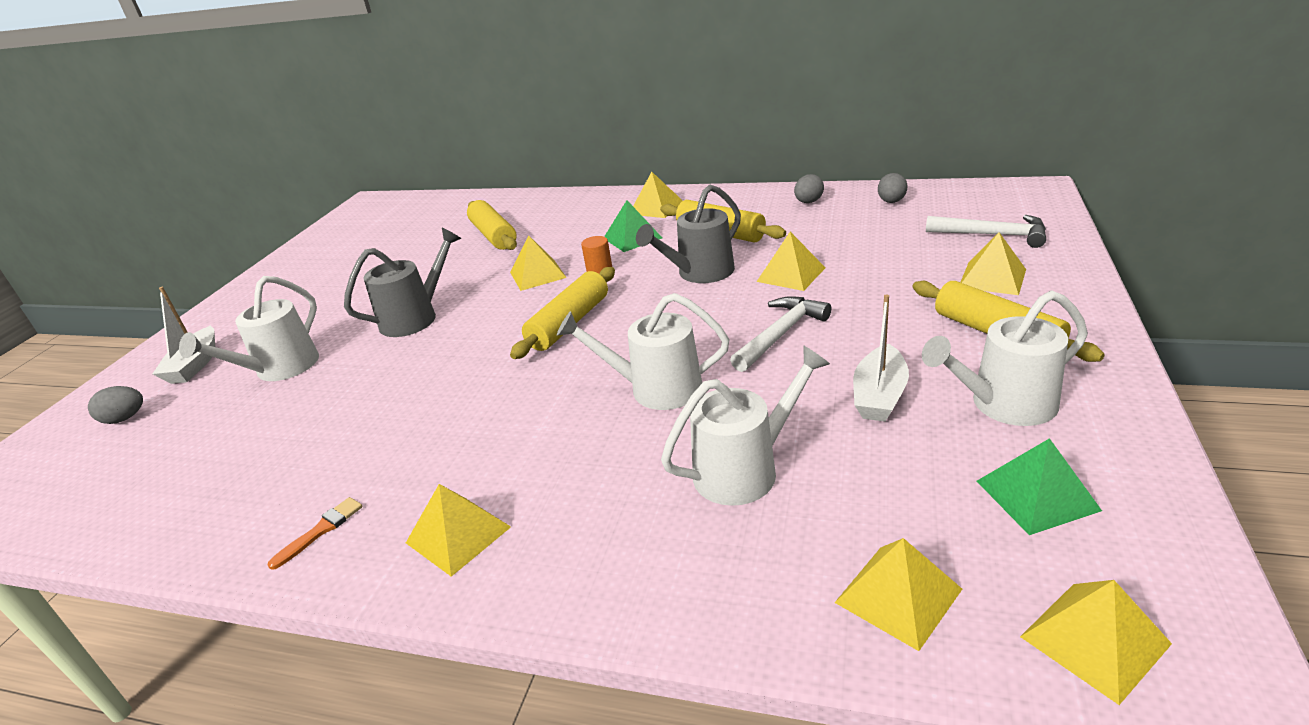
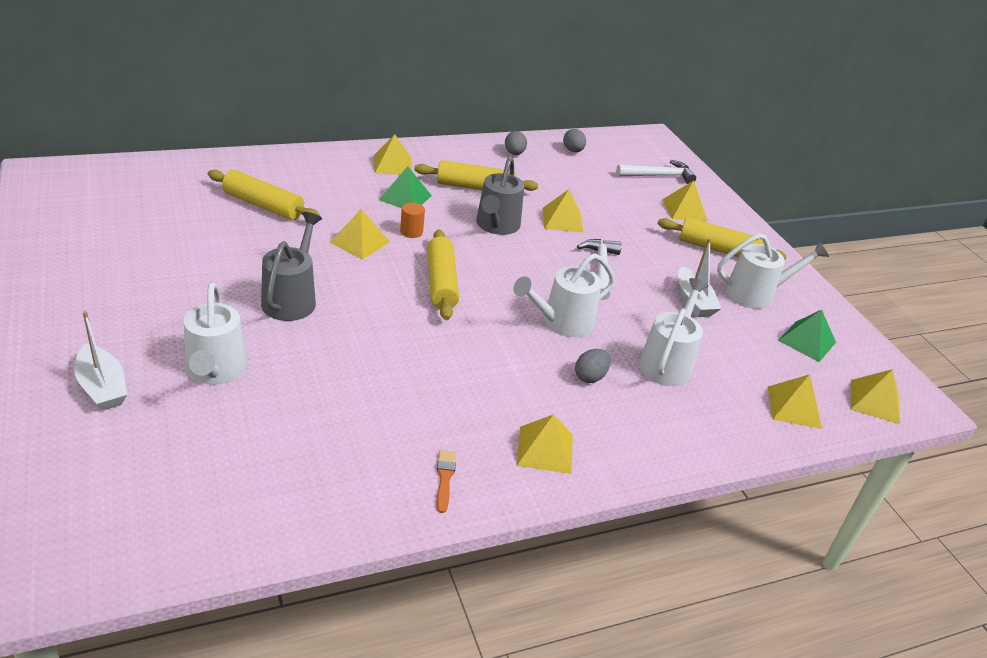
camera: 45 degrees left, 5 degrees up
(125, 418) = (103, 453): grey egg -> grey egg (590, 377)
(1004, 405) = (756, 294): white watering can -> white watering can turned 135 degrees counterclockwise

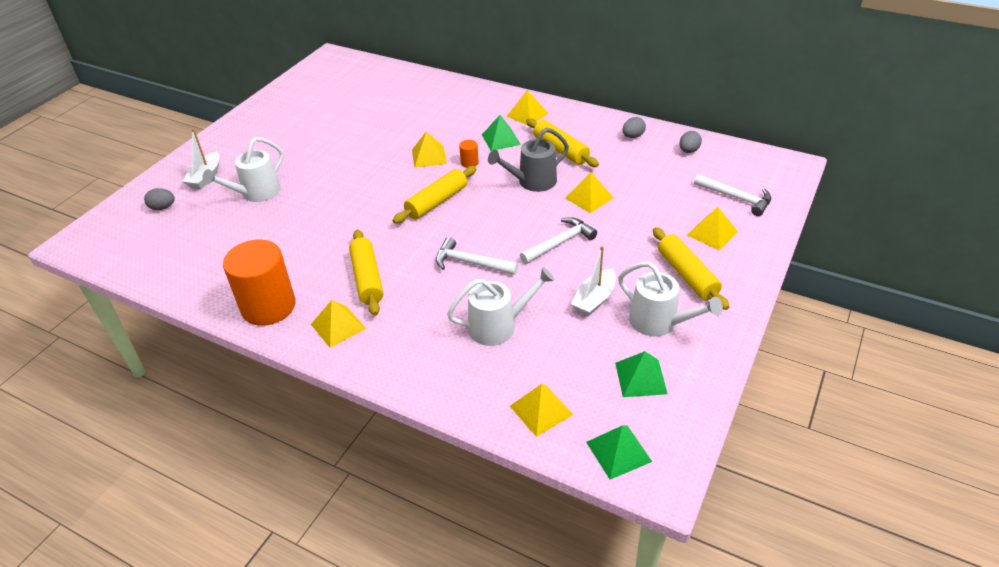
camera: 55 degrees right, 5 degrees up
(263, 205) = (409, 113): yellow rolling pin -> yellow rolling pin (367, 278)
(291, 299) = (344, 173): grey watering can -> none
(444, 478) = (268, 306): orange brush -> orange cylinder
(562, 322) = (471, 263): white watering can -> white hammer
(590, 377) = (432, 304): grey egg -> grey egg (163, 208)
(874, 401) = (618, 451): yellow pyramid -> green pyramid

